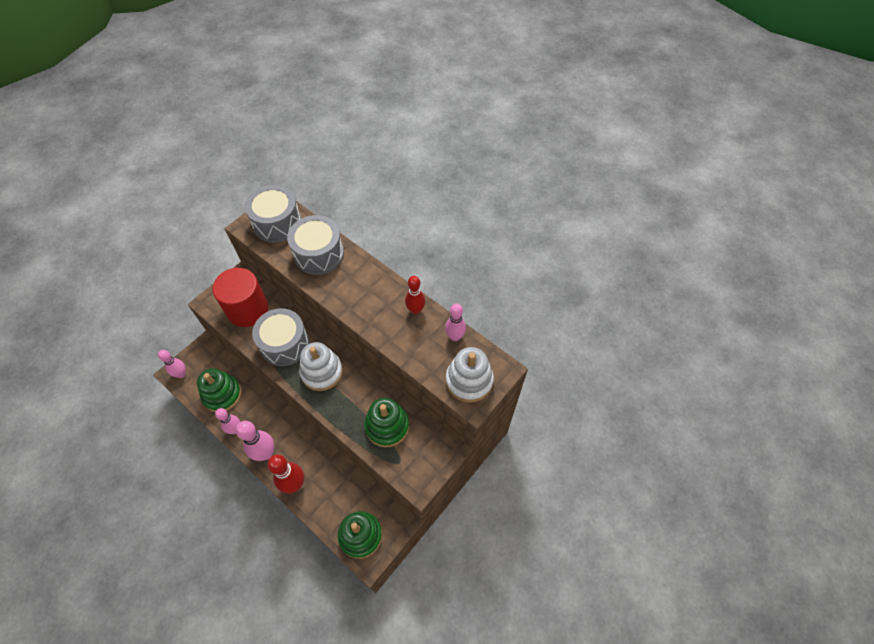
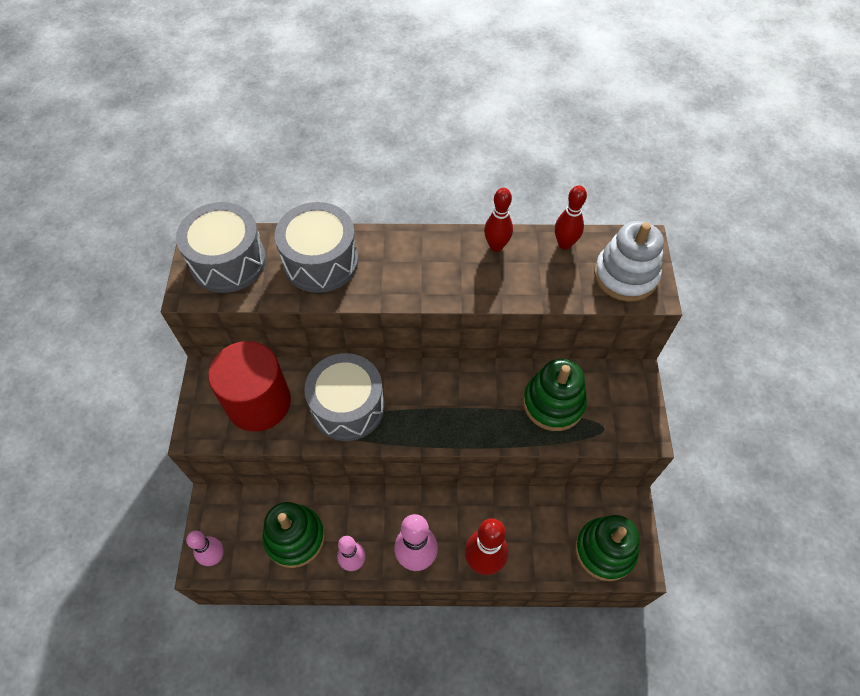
camera: 40 degrees left, 0 degrees up
(322, 372) = (424, 403): white stacking toy -> none
(455, 336) = (564, 244): pink bowling pin -> red bowling pin

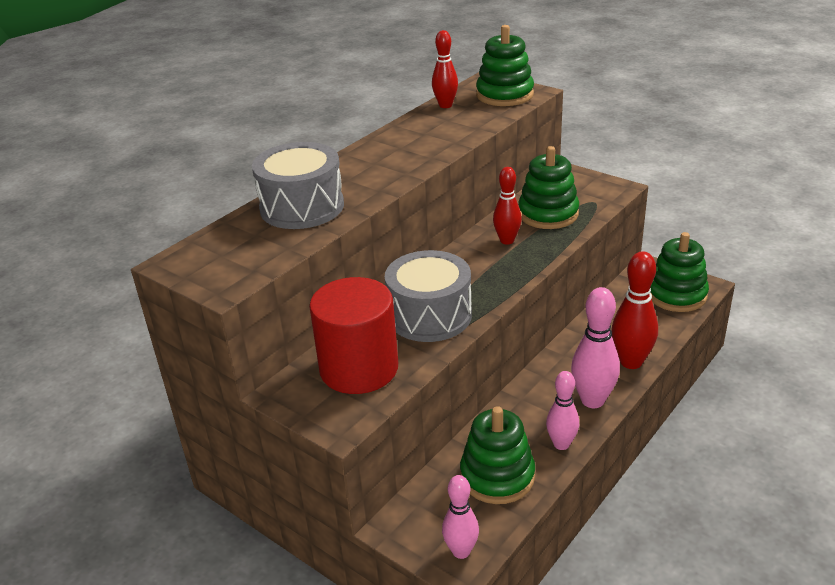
camera: 50 degrees left, 25 degrees down
(228, 261) = (224, 254): grey drum -> none
(496, 246) = (407, 129): red bowling pin -> red bowling pin (507, 240)
(625, 275) = (504, 95): white stacking toy -> green stacking toy

